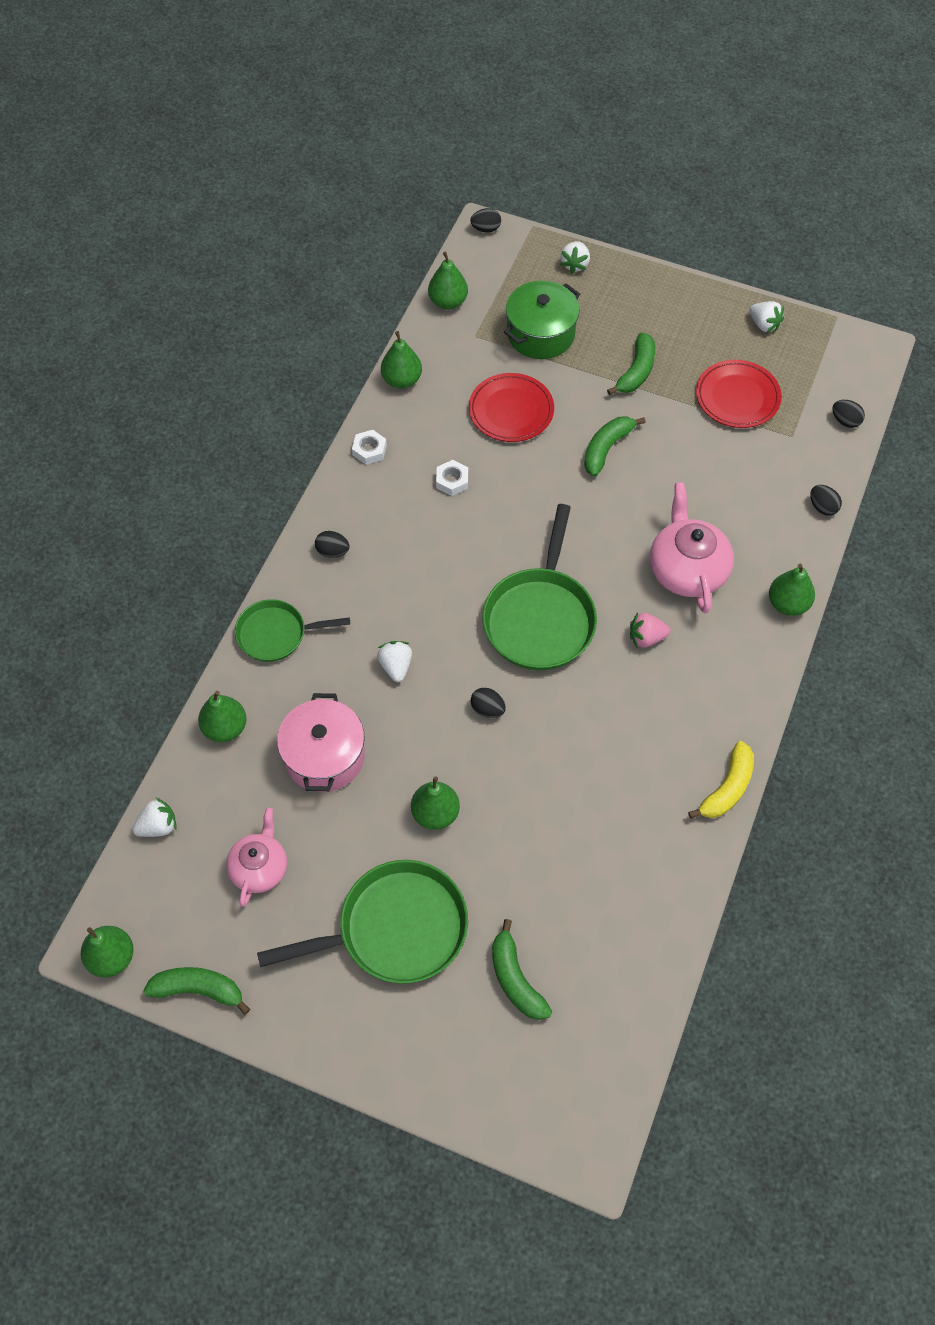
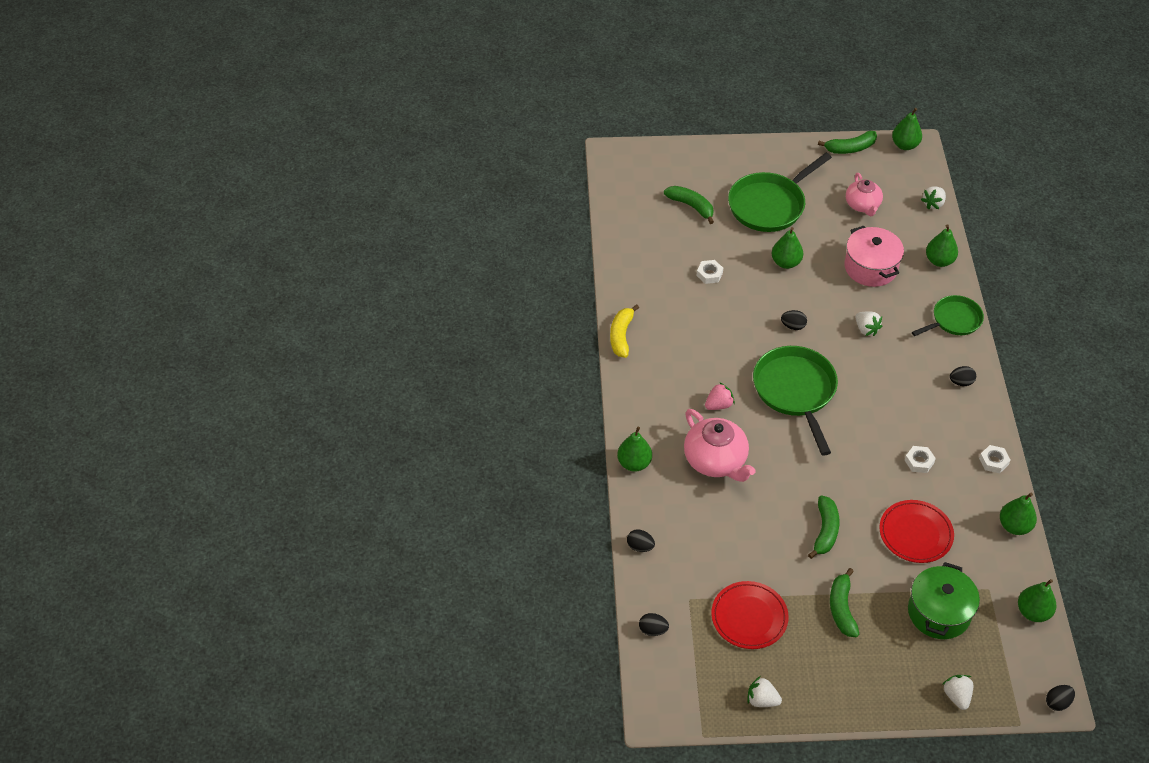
camera: 155 degrees right, 10 degrees down
(554, 839) = (709, 274): none -> white nut

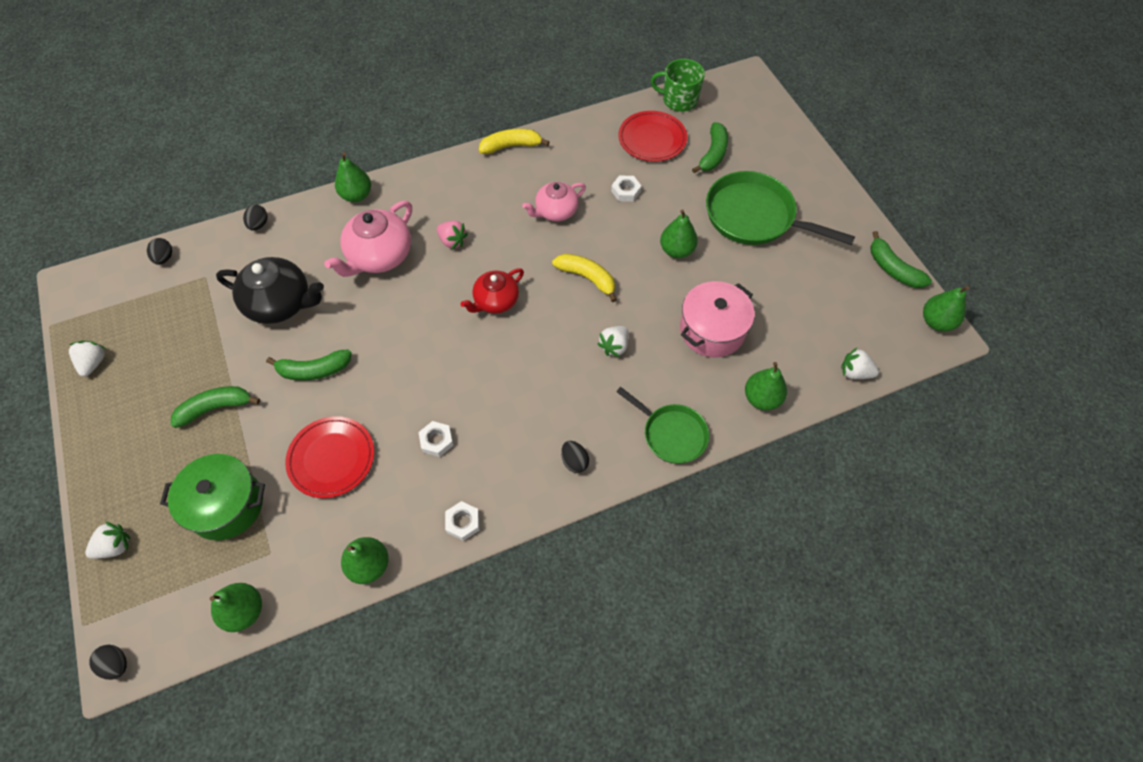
camera: 70 degrees right, 10 degrees up
(617, 206) = (679, 100): none -> green mug
(743, 544) = (281, 303): none -> black teapot
(749, 617) = (191, 329): red plate -> red plate (652, 139)
(793, 326) = (587, 278): black egg -> yellow banana
(795, 391) = (495, 301): green pan -> red teapot
(862, 205) = (807, 301): pink teapot -> pink teapot (555, 211)

